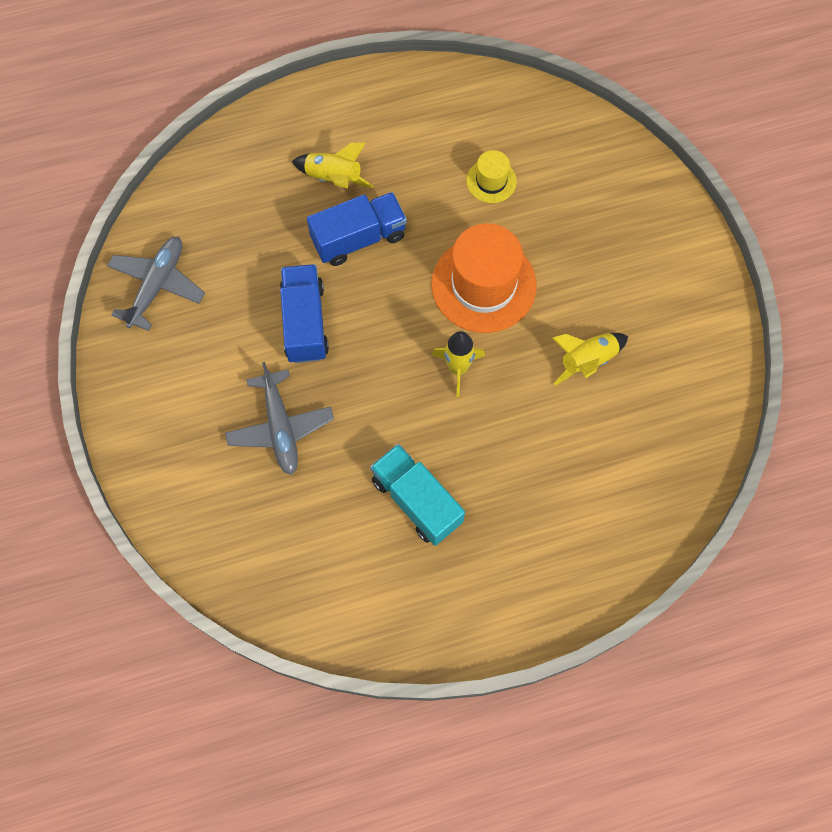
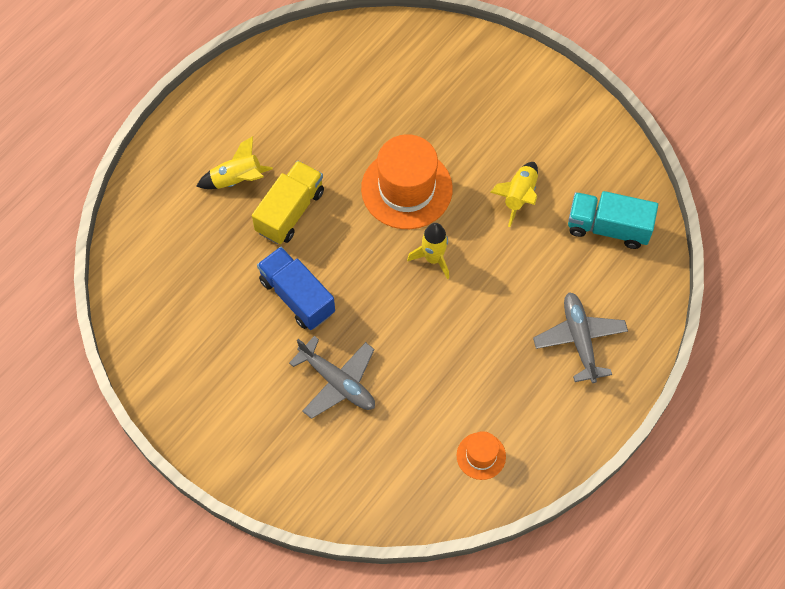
camera: 35 degrees left, 5 degrees down
(157, 285) = (162, 340): grey plane -> grey plane (579, 339)
(358, 238) = (290, 211): blue truck -> yellow truck
(358, 588) = (481, 456): none -> orange hat
(416, 501) = (475, 368): turquoise truck -> turquoise truck (608, 227)
(491, 181) = (356, 112): yellow hat -> none

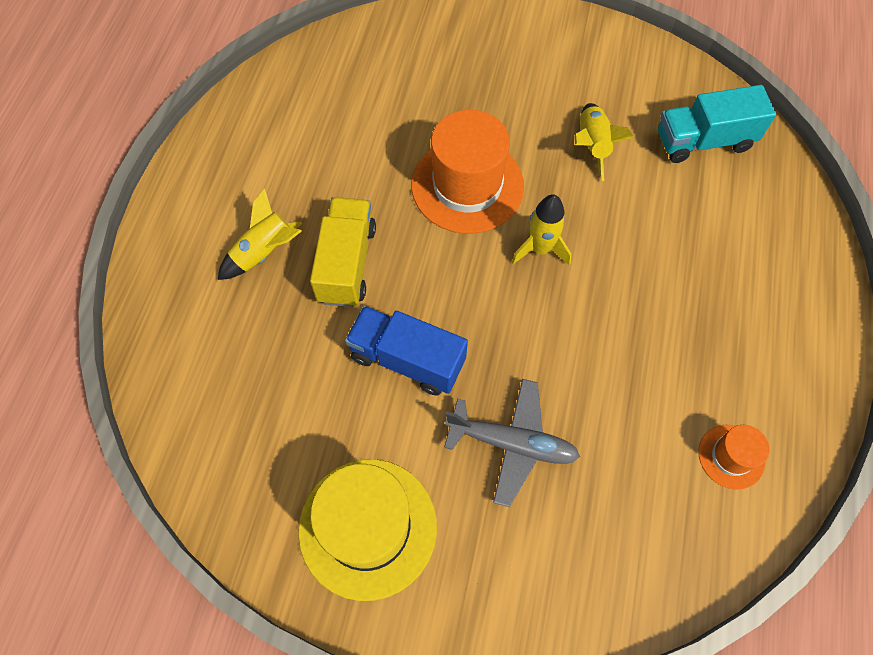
camera: 25 degrees left, 0 degrees up
(216, 392) = (368, 527): none -> yellow hat
(579, 339) = (751, 271): grey plane -> none

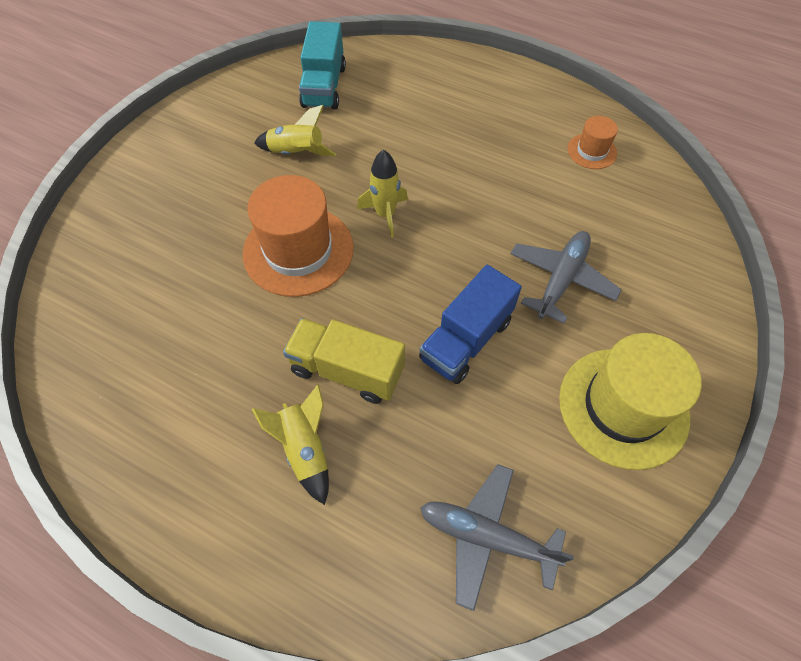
camera: 75 degrees left, 5 degrees down
(212, 415) = (486, 537): none -> grey plane

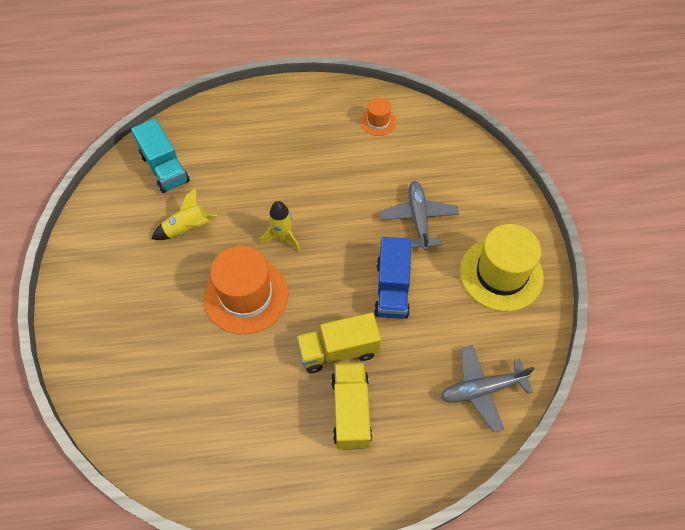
camera: 35 degrees left, 0 degrees up
(305, 449) = (351, 411): yellow rocket -> yellow truck

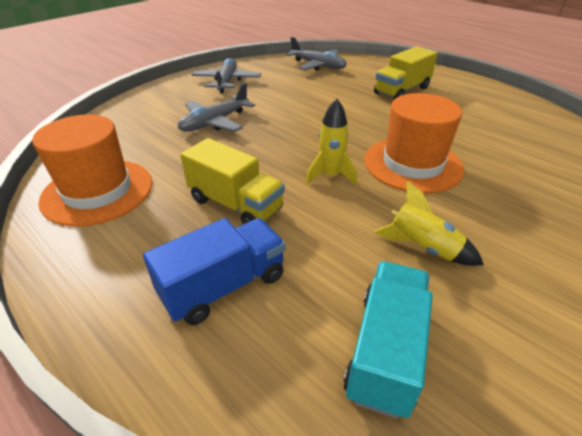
camera: 130 degrees left, 20 degrees down
(338, 351) = (376, 108): yellow truck -> yellow truck (235, 204)
(378, 122) = (98, 191): orange hat -> orange hat, size x2.02
(392, 288) = (297, 109): blue truck -> blue truck (224, 286)
(501, 274) = (227, 82): yellow hat -> grey plane

